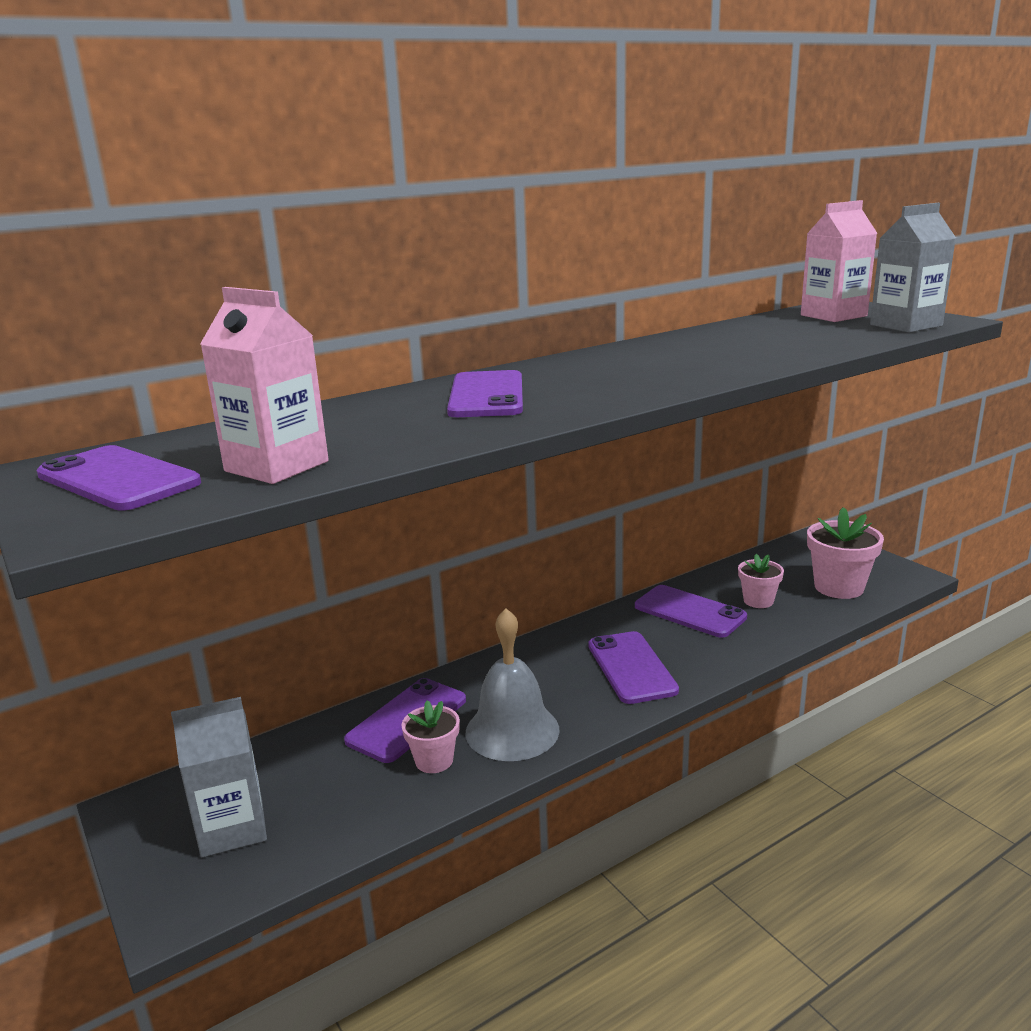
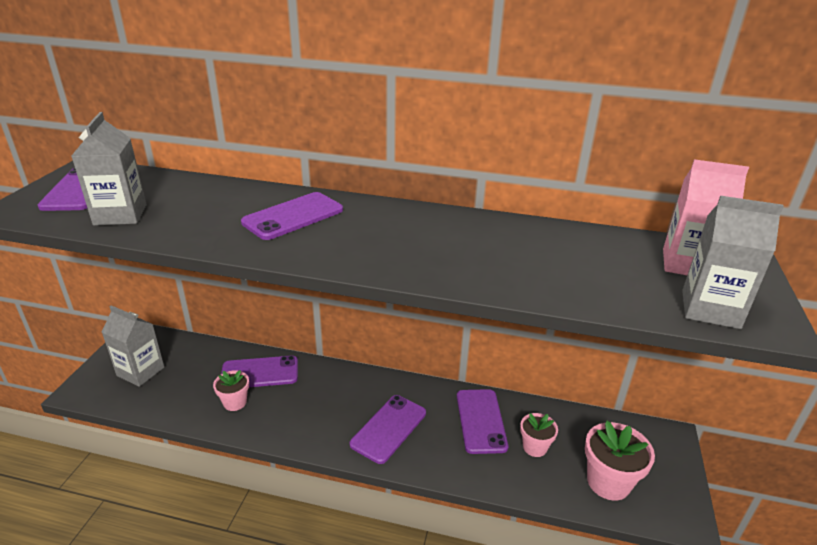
camera: 45 degrees right, 10 degrees up
(276, 466) = (120, 215): pink carton -> grey carton
(512, 730) = (283, 415): grey bell -> none

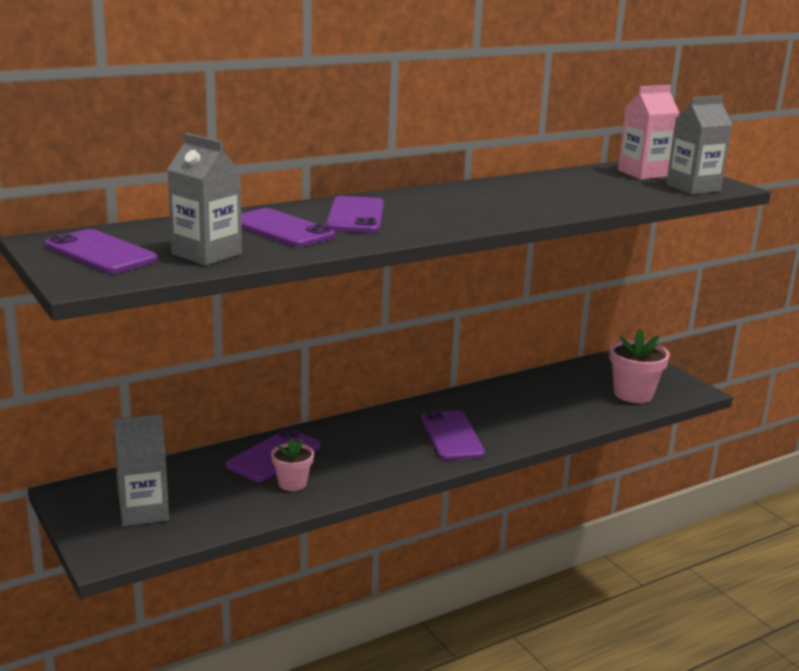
camera: 45 degrees left, 10 degrees down
(481, 421) = (507, 401): purple phone -> purple phone (281, 229)
(535, 447) = (565, 398): pink flower pot -> none

